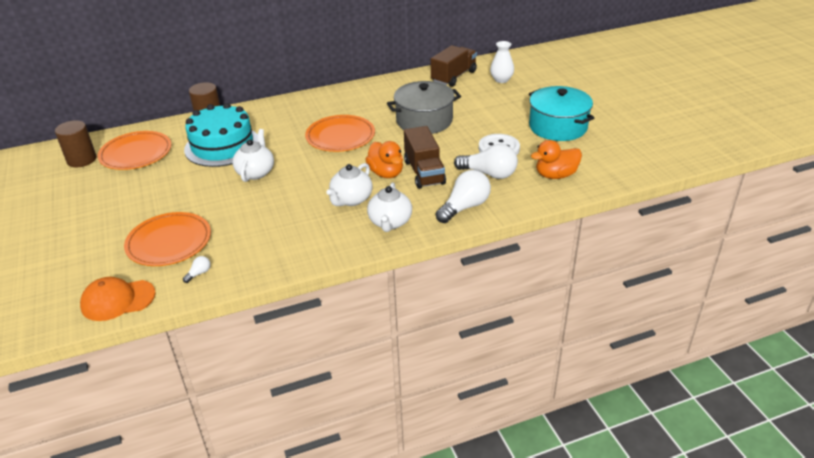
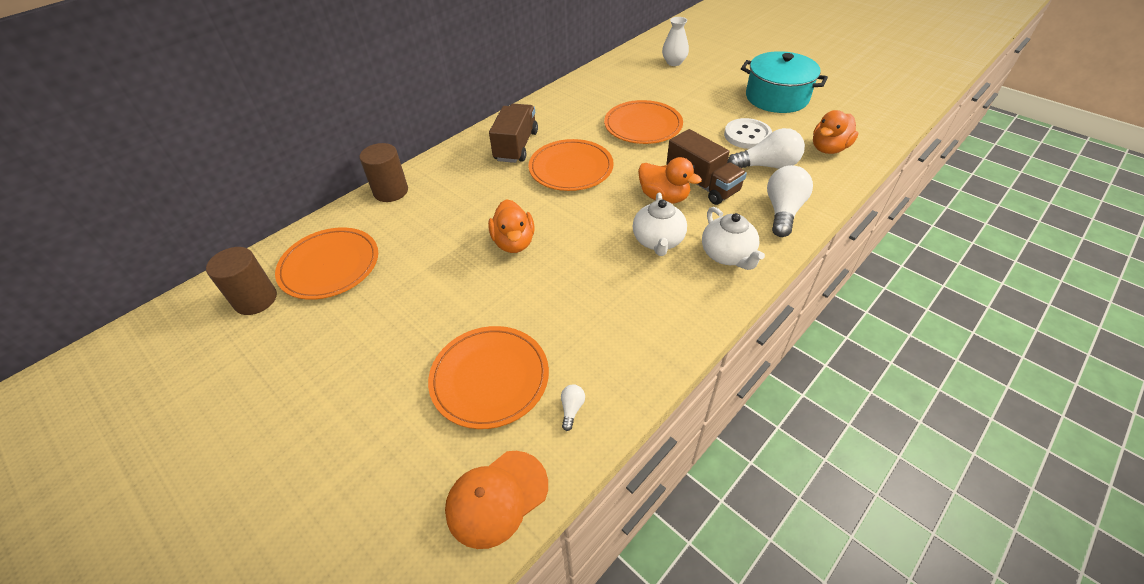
camera: 25 degrees left, 10 degrees up
(222, 146) = (439, 221): turquoise cake -> none
(256, 172) = (514, 242): white teapot -> orange duck
(424, 121) = (643, 125): grey pot -> orange plate
(454, 77) = (624, 70): brown truck -> brown truck (516, 146)

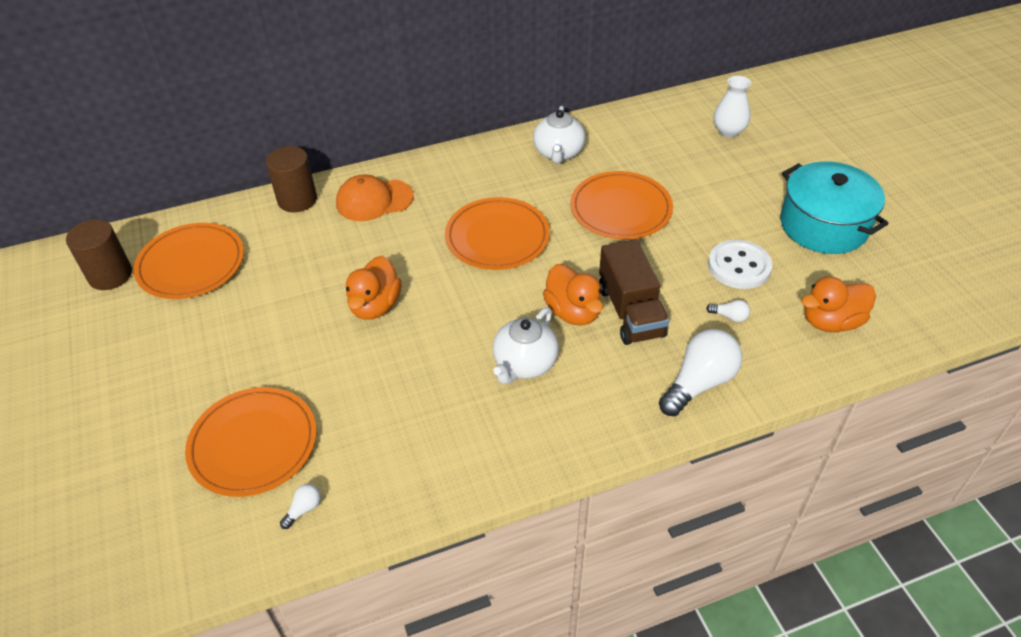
camera: 25 degrees right, 0 degrees up
(497, 498) = (182, 561): orange cap -> orange cap (374, 200)
(516, 146) = (458, 188): brown truck -> none
(727, 255) = (588, 412): white teapot -> white teapot (558, 153)
(767, 166) = (729, 316): white light bulb -> white light bulb, size x0.43

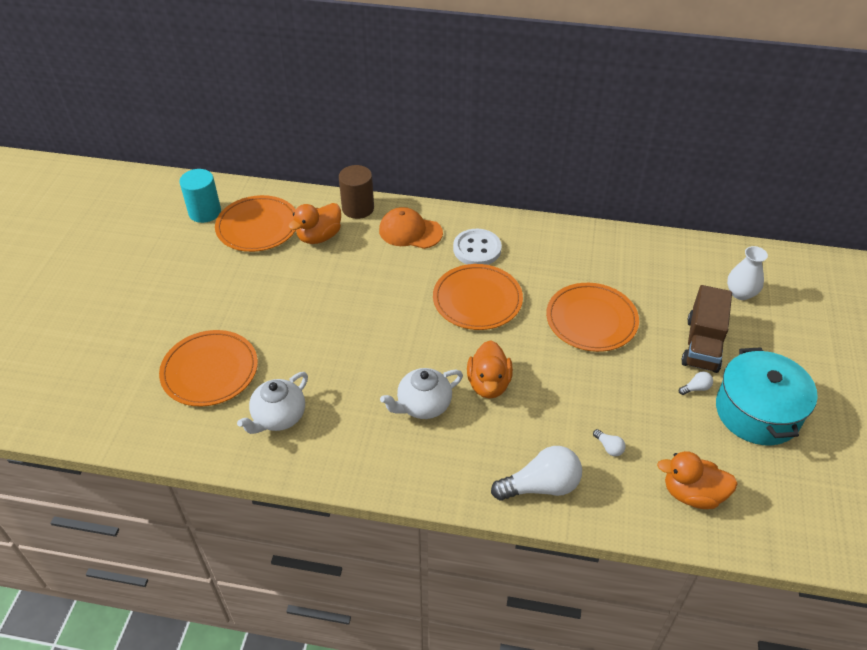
camera: 30 degrees right, 0 degrees up
(110, 275) = (205, 212): brown cylinder -> turquoise cylinder
(304, 509) = (209, 430): white light bulb -> white light bulb (696, 388)
(375, 306) = (353, 312): orange duck -> orange duck (319, 237)
(558, 153) = (577, 252): white teapot -> white teapot (278, 417)
(630, 311) = (532, 405): brown truck -> brown truck (702, 344)
(739, 266) = (651, 411): white button -> white button (477, 249)

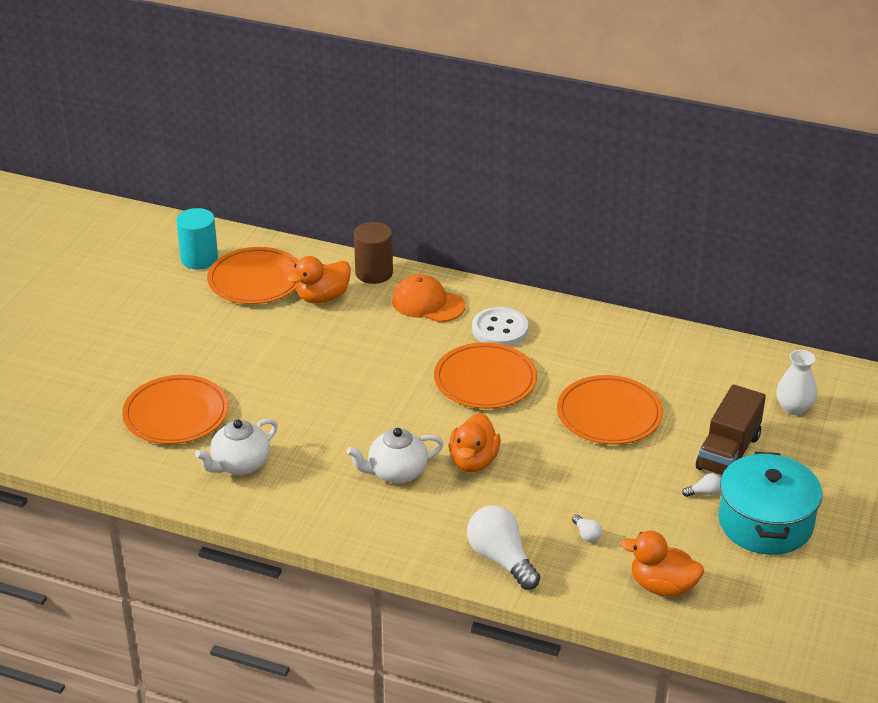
camera: 10 degrees right, 10 degrees down
(541, 486) = (501, 559): white light bulb -> white light bulb turned 120 degrees counterclockwise

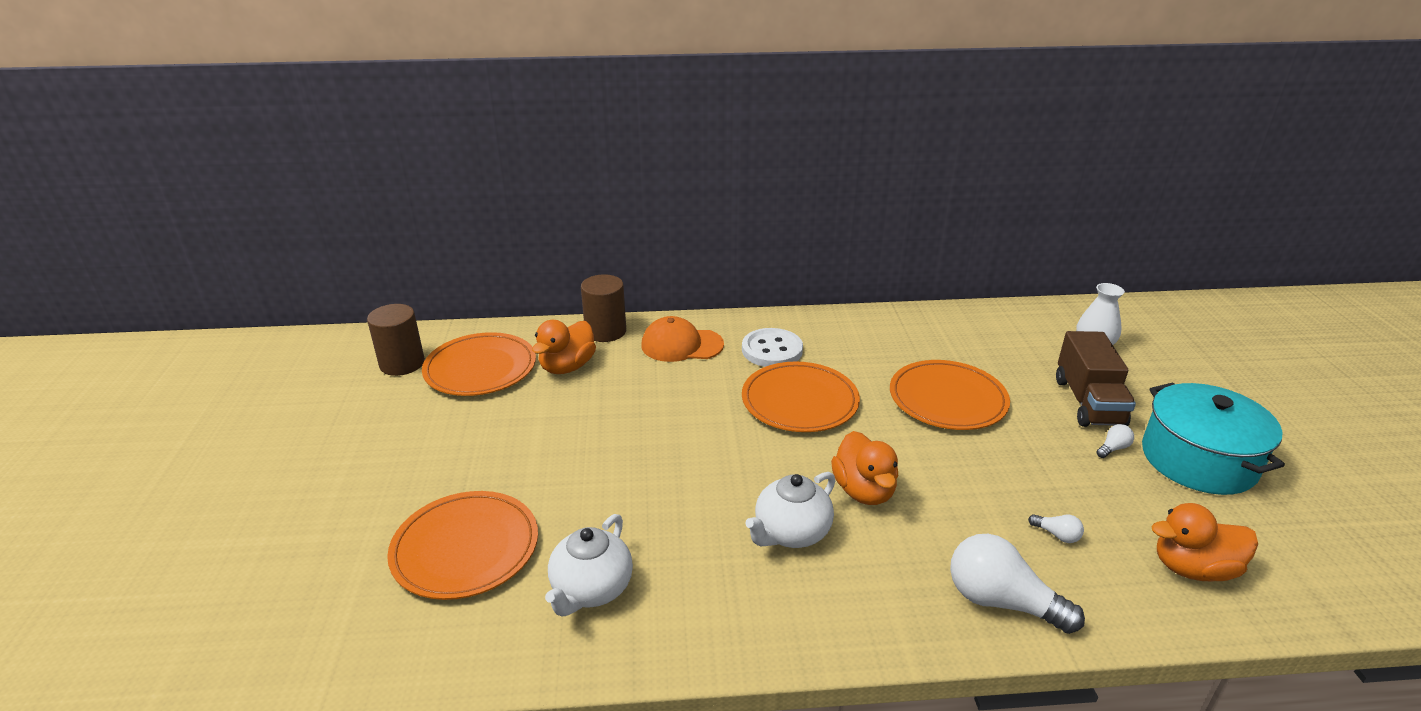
camera: 25 degrees left, 5 degrees down
(199, 259) = (402, 364): turquoise cylinder -> brown cylinder

